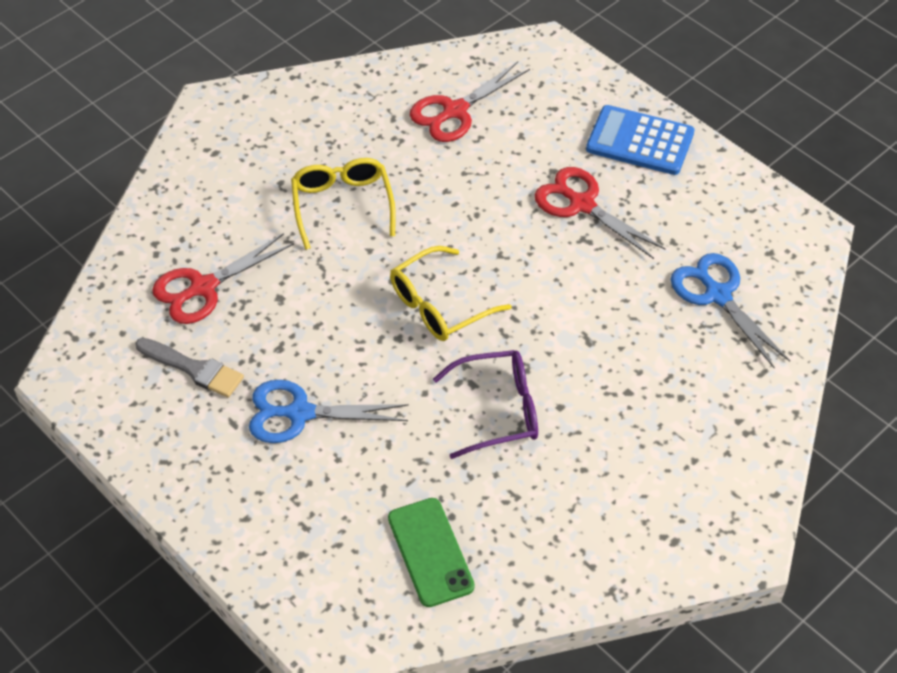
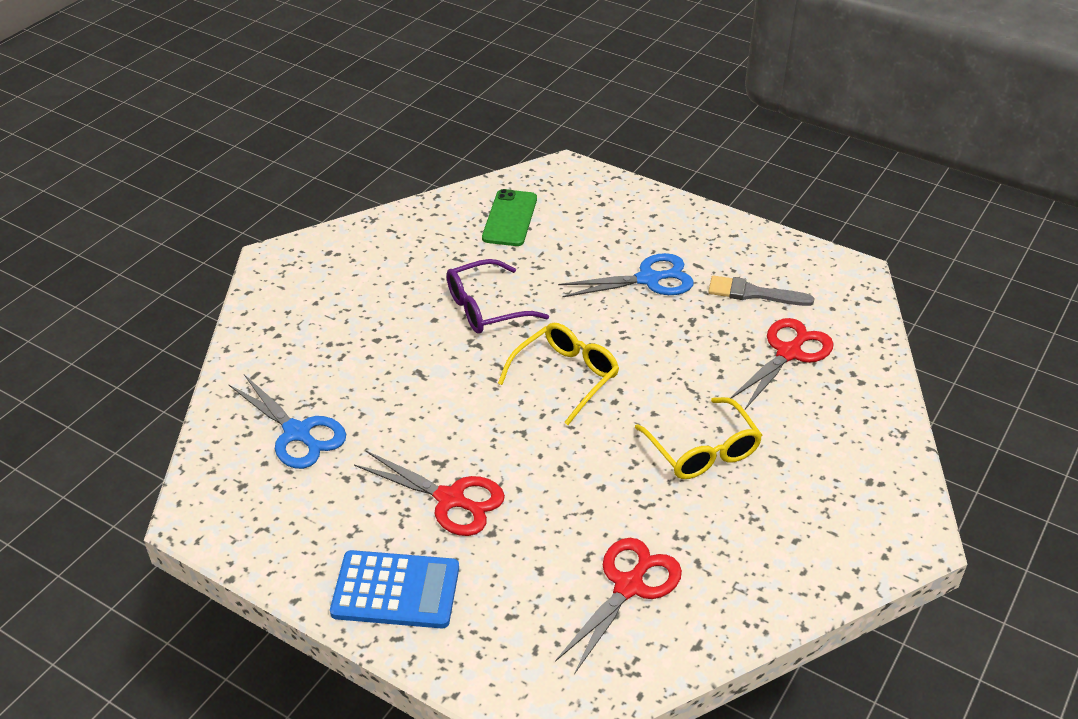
camera: 165 degrees right, 10 degrees down
(430, 552) = (510, 218): green phone -> green phone turned 45 degrees clockwise

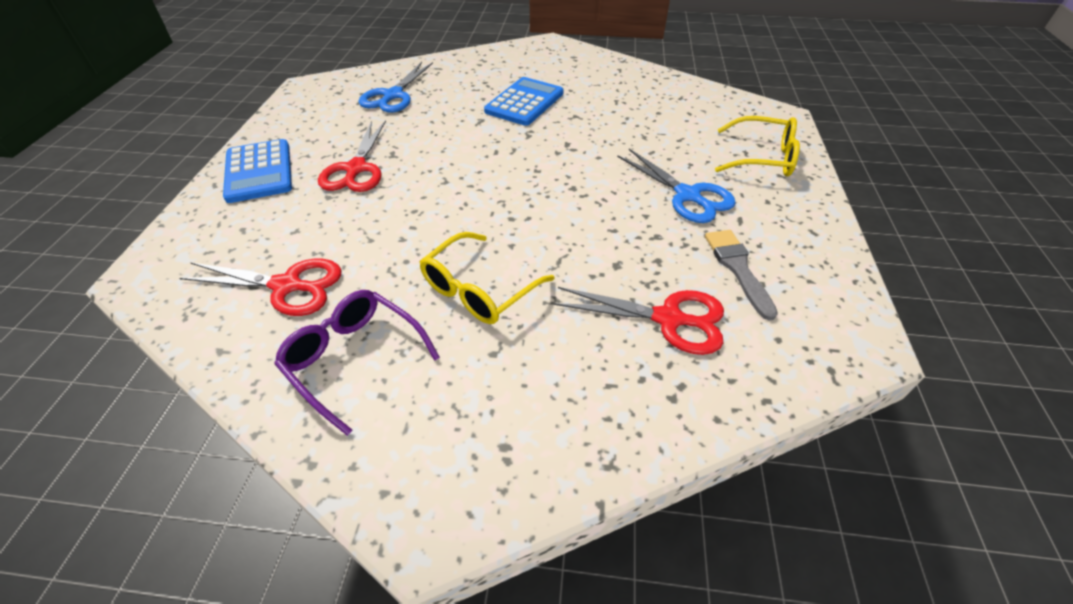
camera: 65 degrees right, 5 degrees up
(406, 326) = (524, 102): none -> blue calculator
(485, 308) = (572, 127): purple glasses -> purple glasses (354, 359)
(510, 218) = (687, 109): green phone -> none
(566, 376) = (523, 184): yellow glasses -> yellow glasses (762, 158)

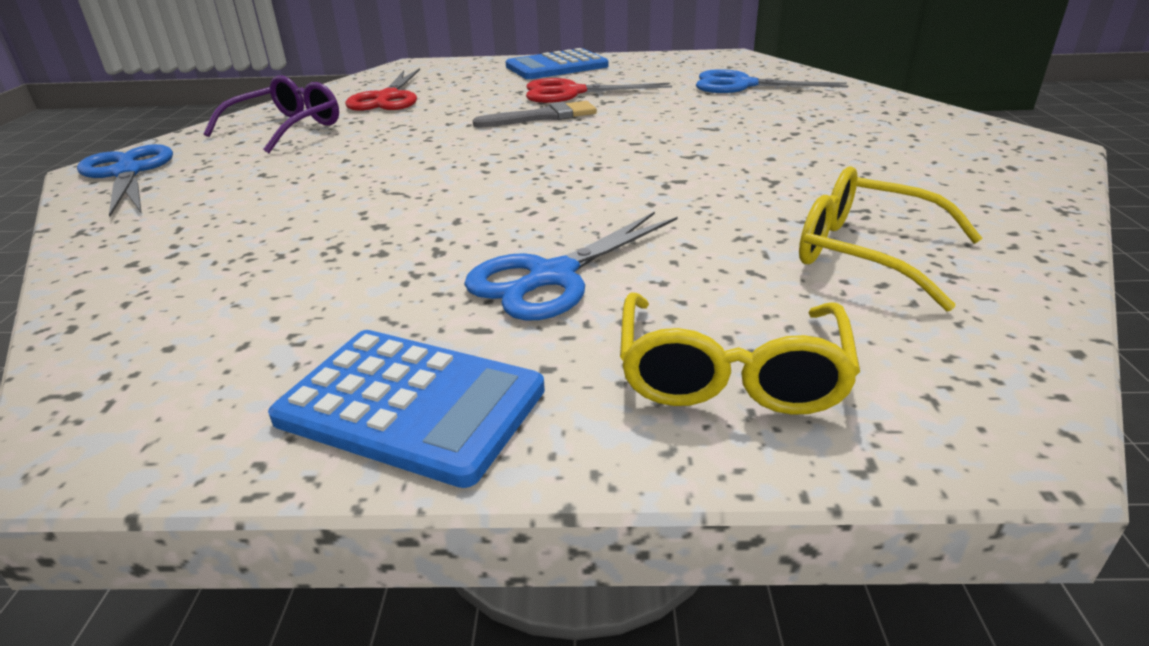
camera: 85 degrees right, 15 degrees down
(452, 483) = (128, 173): none -> blue scissors
(479, 290) = (357, 159): yellow glasses -> yellow glasses (865, 253)
(524, 102) = (788, 146): blue calculator -> blue calculator (411, 404)
(668, 319) = (259, 260): red scissors -> none
(737, 268) = (343, 318): grey brush -> grey brush (542, 117)

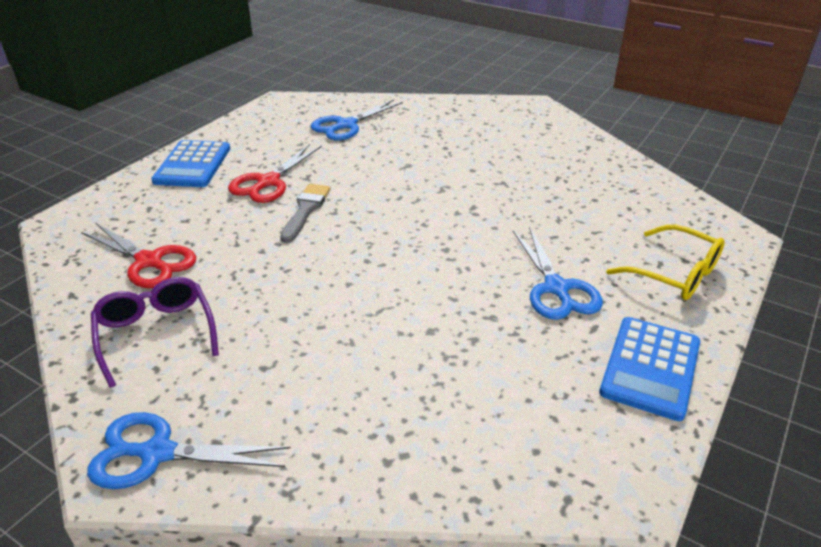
camera: 60 degrees left, 5 degrees up
(411, 404) = (650, 368): blue calculator -> blue calculator turned 150 degrees clockwise
(865, 253) = (600, 198): yellow glasses -> none

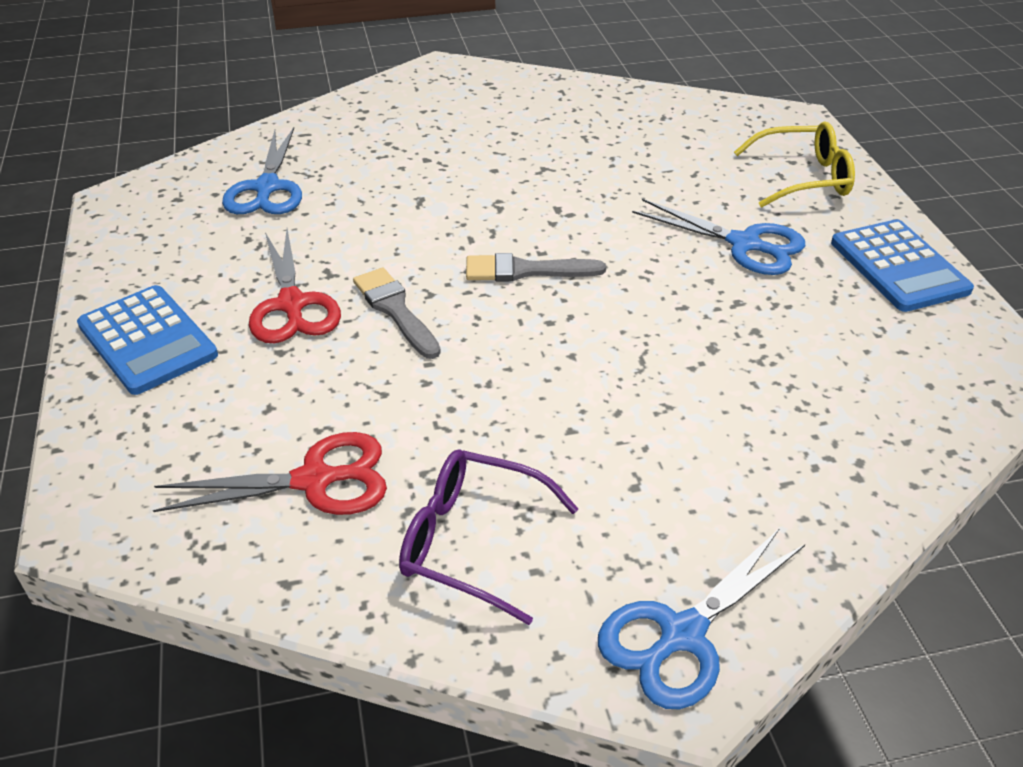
camera: 45 degrees left, 5 degrees up
(399, 228) = (525, 270): none -> grey brush

